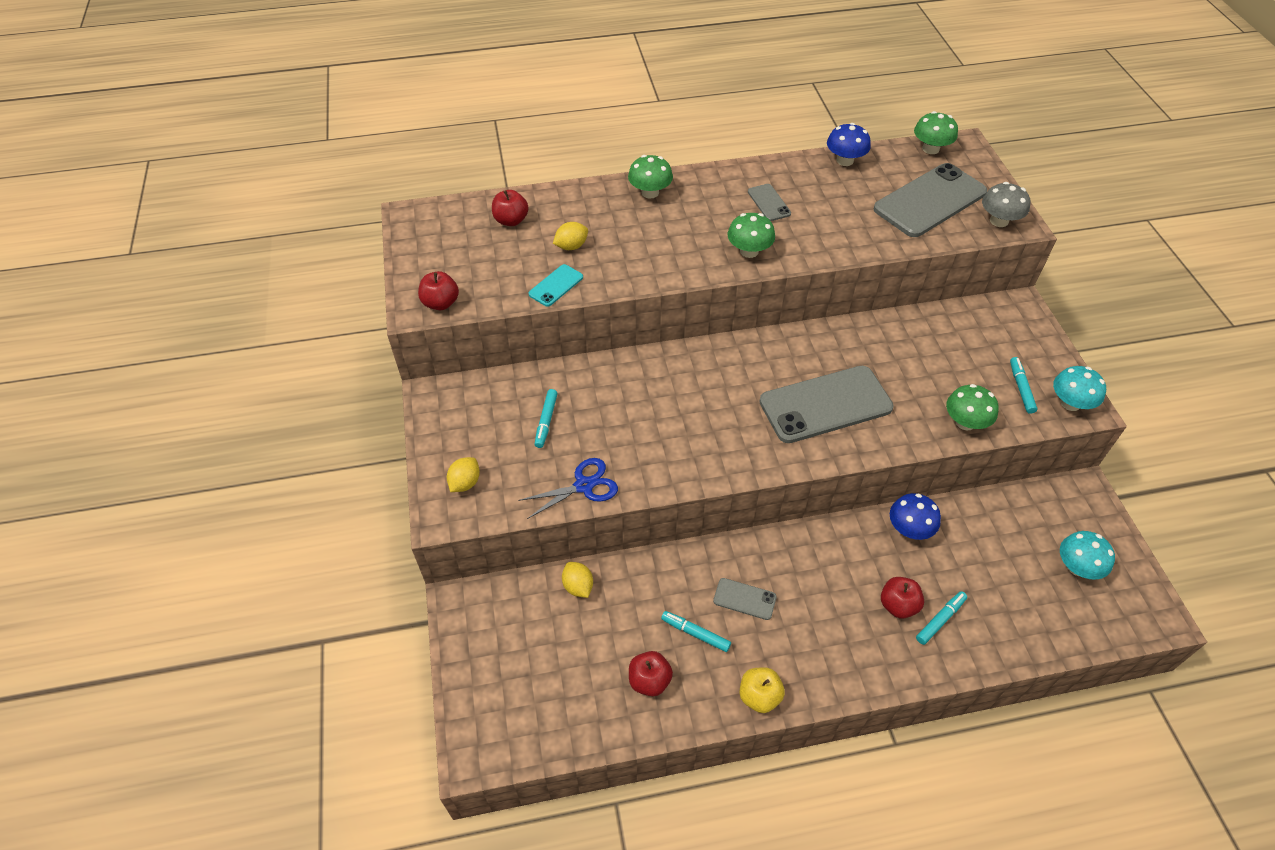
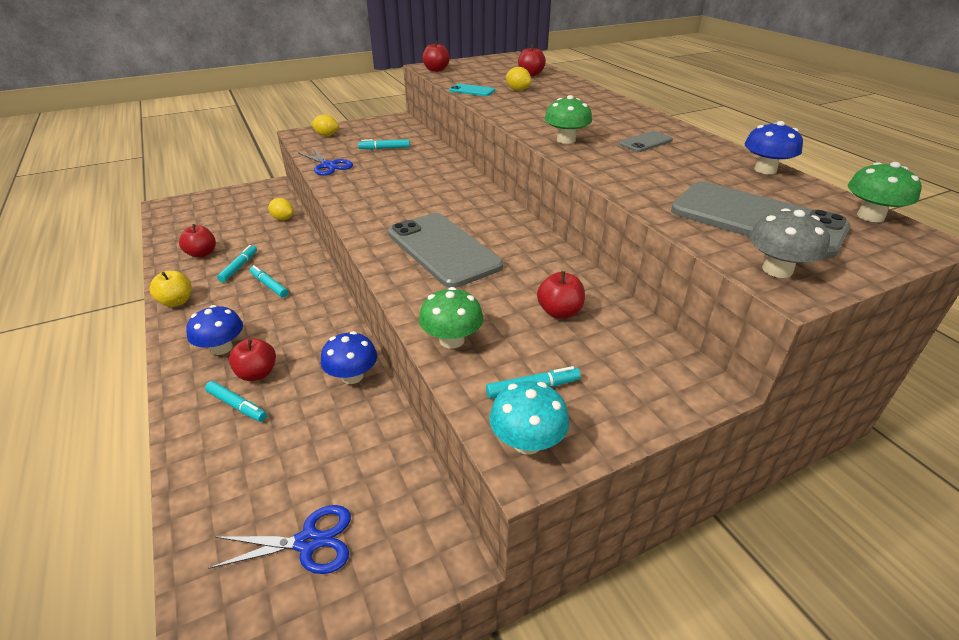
camera: 75 degrees right, 15 degrees down
(578, 586) = (283, 218): yellow lemon -> yellow lemon turned 75 degrees clockwise
(650, 192) = (607, 104): green mushroom -> none
(744, 599) = (269, 285): grey phone -> turquoise marker
(854, 639) = (222, 348): none -> blue mushroom
(934, 351) = (559, 312): none -> red apple
(1077, 567) = (308, 542): turquoise mushroom -> blue scissors

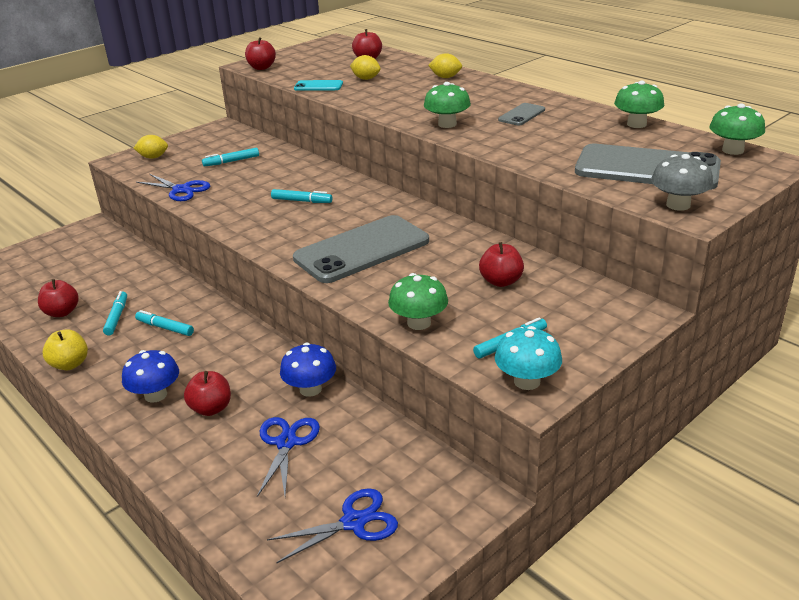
camera: 15 degrees left, 5 degrees down
(237, 405) = (210, 439): turquoise marker -> turquoise marker (302, 201)
(283, 218) = (132, 259): yellow lemon -> yellow lemon (445, 77)
(299, 428) = (286, 443): none -> blue scissors
(443, 249) = (362, 250): grey phone -> grey phone turned 75 degrees counterclockwise
(765, 170) = (636, 124): blue mushroom -> green mushroom

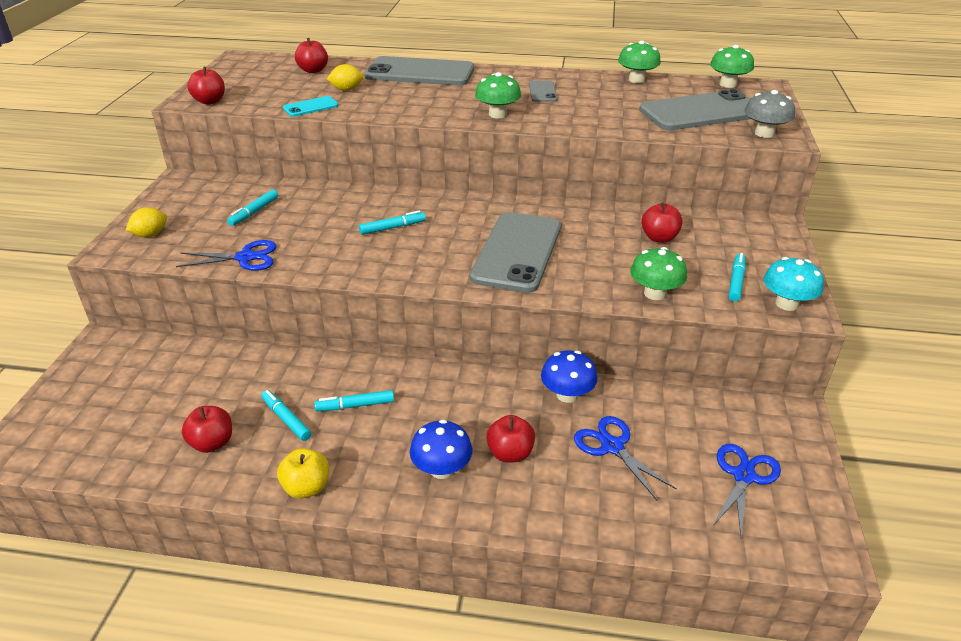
camera: 40 degrees left, 5 degrees up
(445, 77) = (420, 73): yellow lemon -> grey phone

